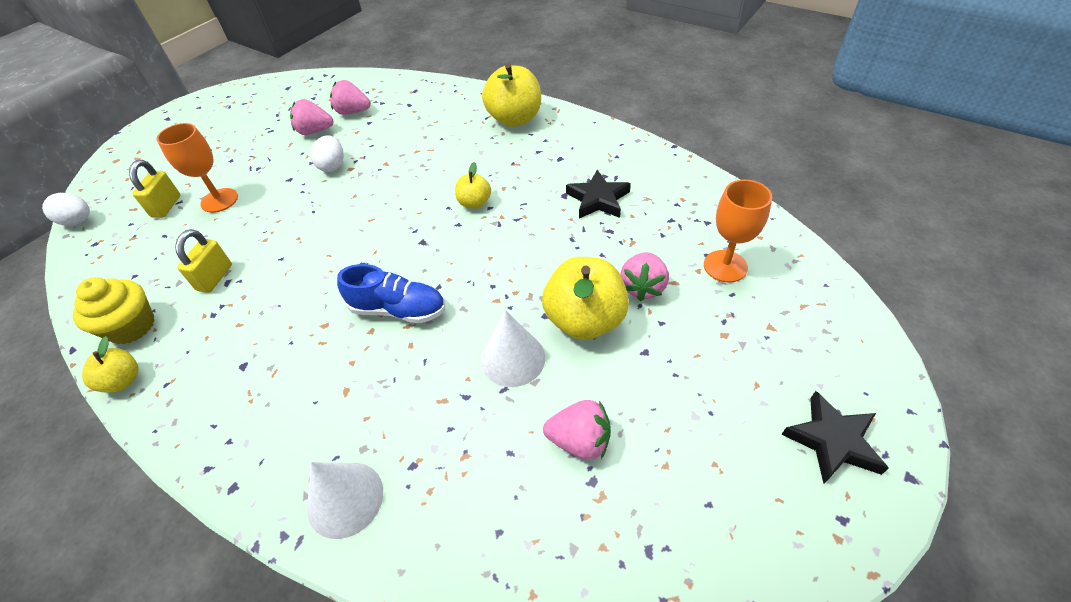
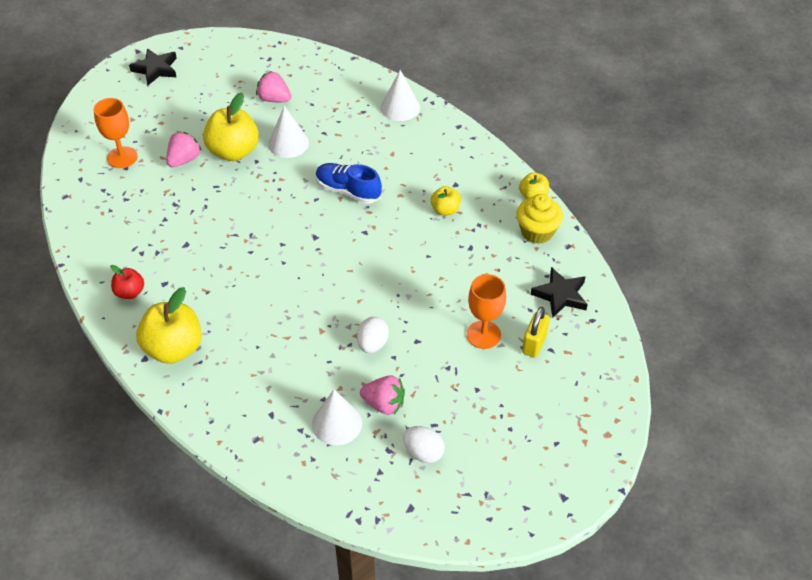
camera: 165 degrees left, 0 degrees up
(78, 221) = (617, 352): white egg -> white egg (423, 452)
(215, 278) = (480, 253): yellow padlock -> none
(353, 112) = (337, 423): pink strawberry -> white cone
(474, 203) = (260, 259): yellow apple -> yellow apple (445, 210)
(586, 143) = (130, 292): none -> red apple
(598, 199) = (163, 232): black star -> black star (560, 295)

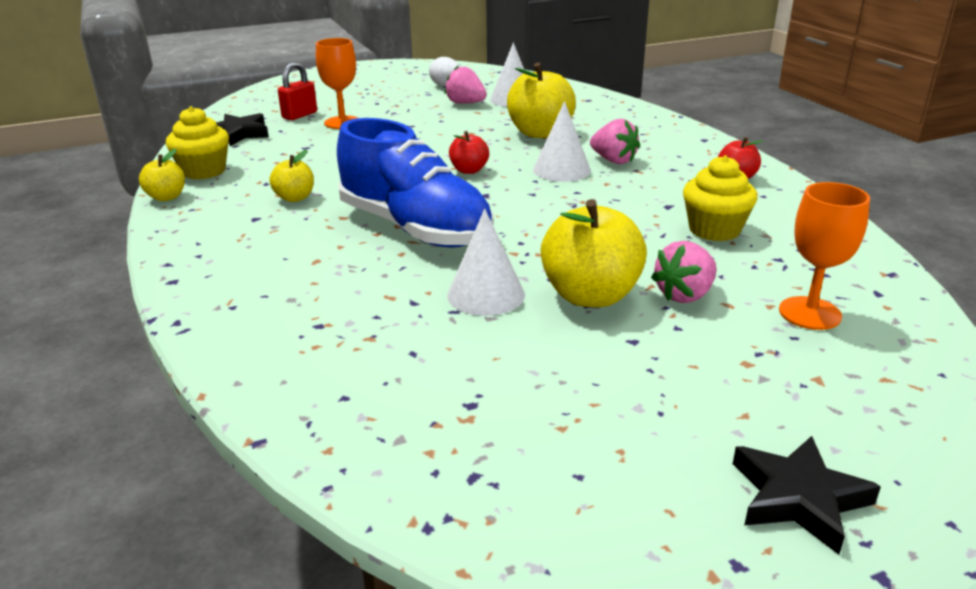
camera: 165 degrees left, 20 degrees down
(158, 221) = (714, 230): none -> yellow cupcake
(174, 348) = (672, 141): yellow apple -> yellow apple (540, 133)
(274, 99) = (489, 373): pink strawberry -> pink strawberry (613, 160)
(337, 267) = (469, 170): none -> red apple
(348, 191) = (415, 228): blue shoe -> blue shoe, size x1.71
(372, 344) = (457, 127): white egg -> none
(400, 107) = (244, 321): white cone -> white cone (561, 170)
(534, 343) = (299, 115): yellow padlock -> red padlock

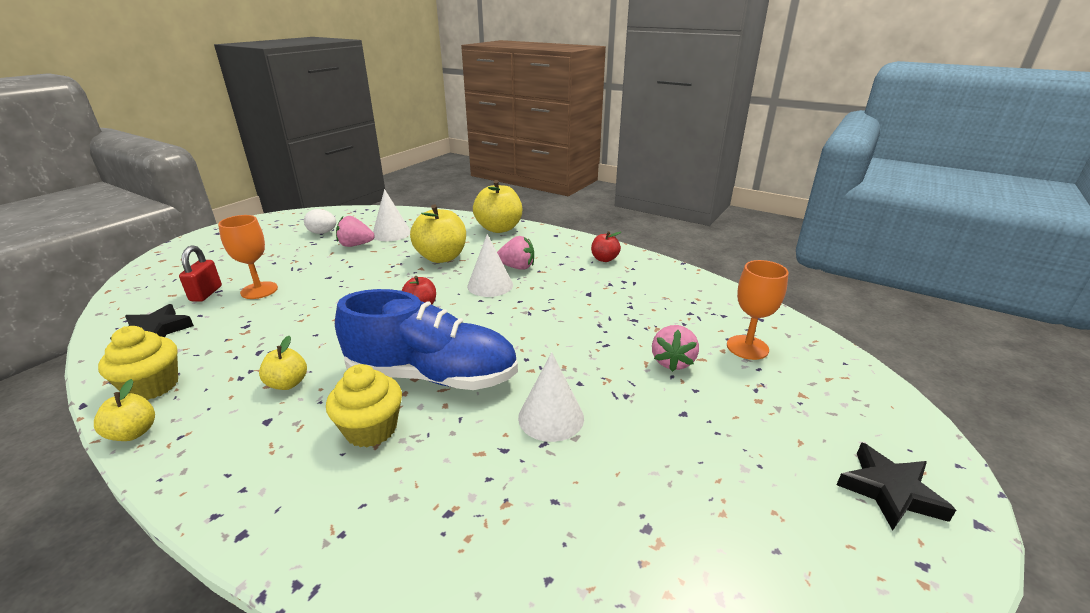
camera: 35 degrees left, 0 degrees up
(590, 295) = (620, 387): yellow apple -> yellow apple (499, 228)
(714, 230) = (634, 303): yellow cupcake -> yellow cupcake (371, 429)

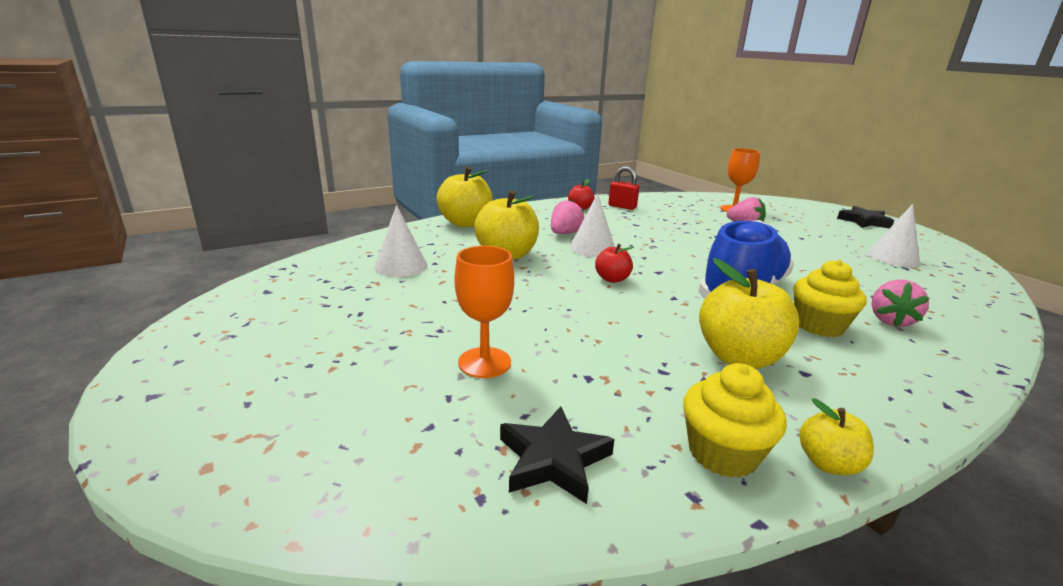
camera: 65 degrees left, 5 degrees down
(206, 293) = (449, 409): red padlock -> red padlock (622, 206)
(288, 383) = (739, 357): yellow apple -> yellow apple, size x1.88
(322, 233) = (327, 303): white egg -> none
(355, 245) = (409, 288): pink strawberry -> pink strawberry (890, 321)
(551, 417) = (804, 267): white cone -> white cone (893, 257)

